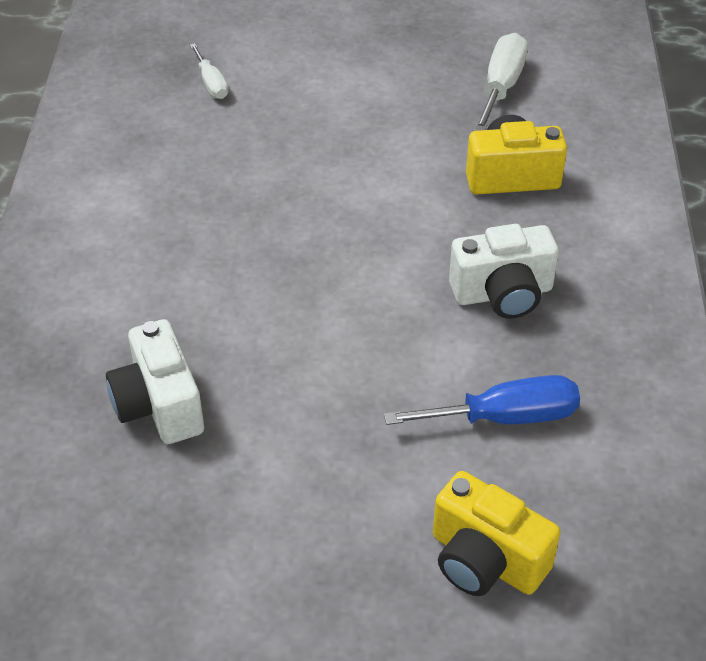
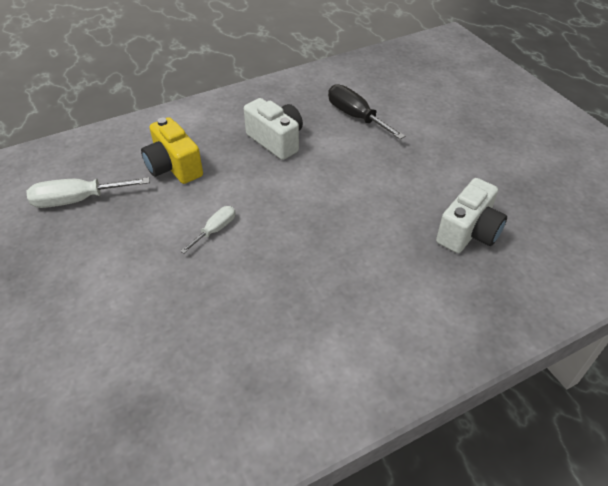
camera: 120 degrees left, 0 degrees up
(211, 83) = (149, 374): white screwdriver -> white screwdriver (215, 230)
(485, 560) = (433, 100): yellow camera -> none
(504, 417) = (356, 116): blue screwdriver -> black screwdriver

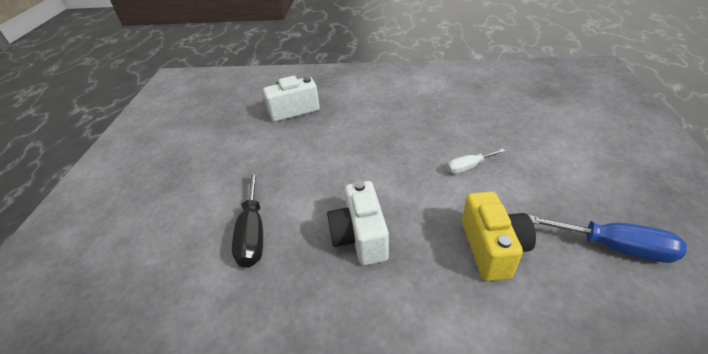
camera: 145 degrees left, 5 degrees down
(78, 200) = (614, 247): white screwdriver -> blue screwdriver

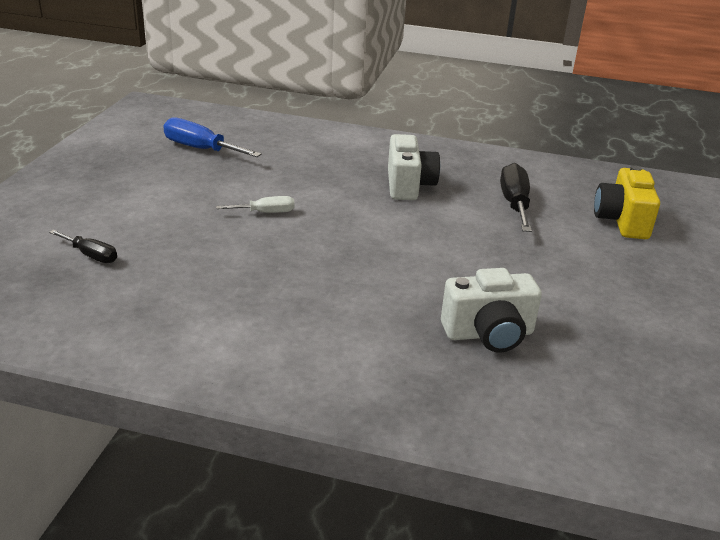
camera: 175 degrees left, 10 degrees down
(492, 248) = (297, 163): yellow camera -> yellow camera (622, 221)
(543, 107) = (91, 255): none -> black screwdriver

